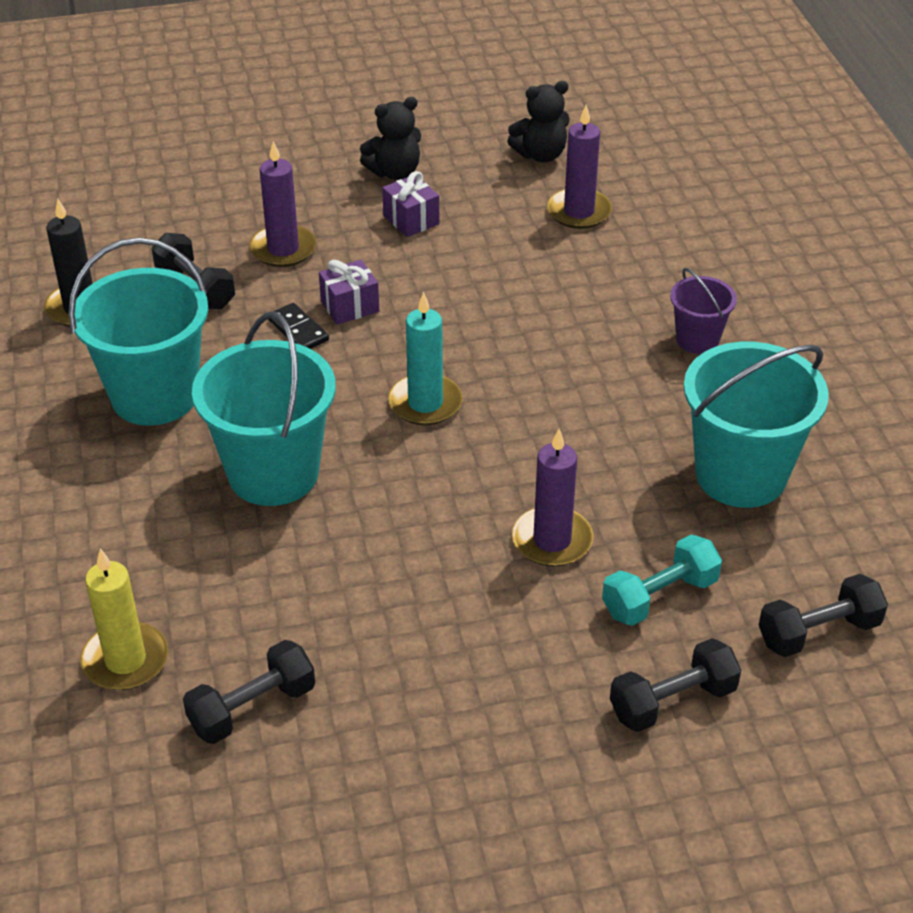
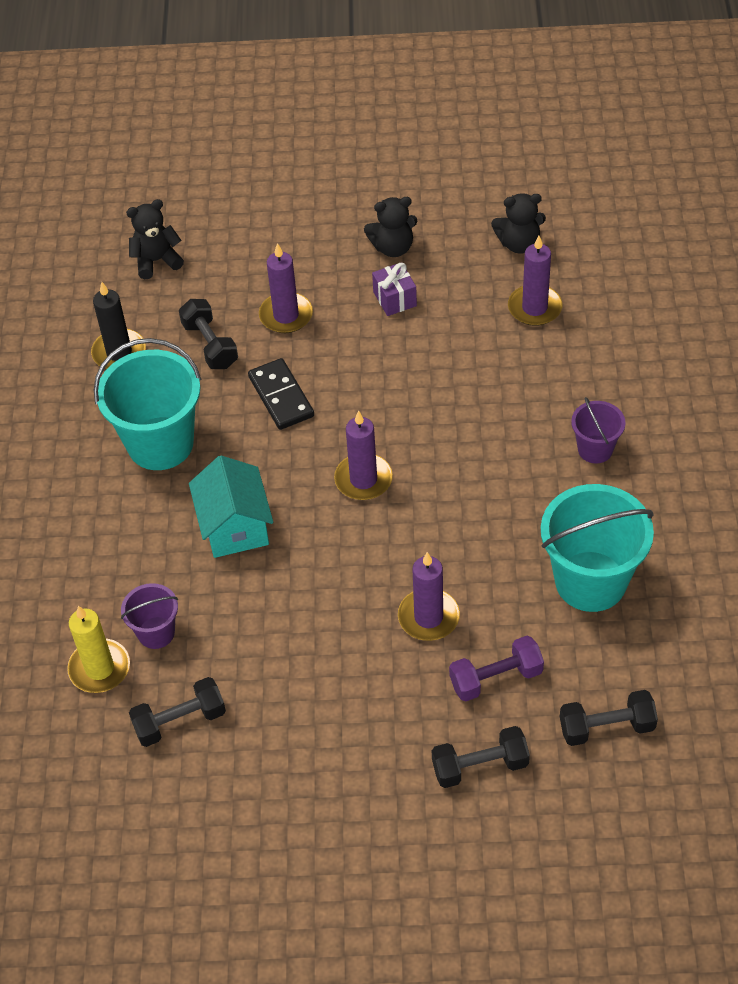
camera: 15 degrees right, 10 degrees up
(109, 212) = (156, 261): none -> black teddy bear
(195, 607) = (156, 632): none -> purple bucket
(273, 473) = (235, 526): turquoise bucket -> turquoise house
(298, 330) = (281, 396): black domino -> black domino, size x1.53
(350, 306) = (326, 379): purple gift -> none
(425, 403) = (363, 479): turquoise candle -> purple candle
(659, 597) = (496, 678): turquoise dumbbell -> purple dumbbell

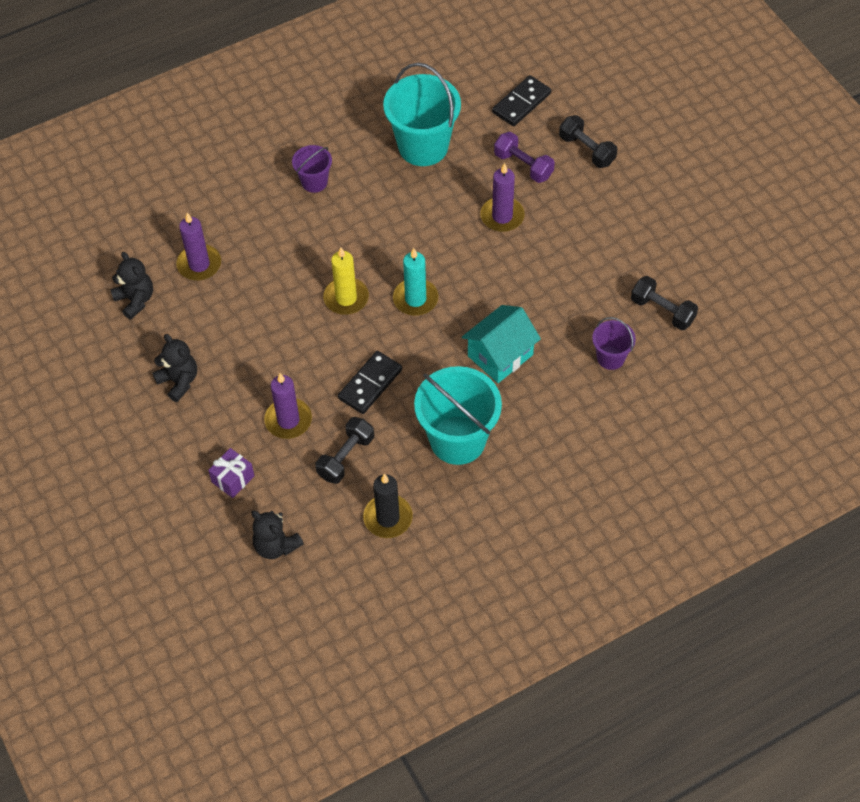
camera: 120 degrees left, 5 degrees up
(99, 668) = (657, 375): yellow candle -> yellow candle (346, 298)
(363, 479) = (415, 299): purple candle -> turquoise candle
(395, 299) = (234, 355): purple gift -> purple gift (233, 479)
(606, 727) = (521, 103): black dumbbell -> black domino

